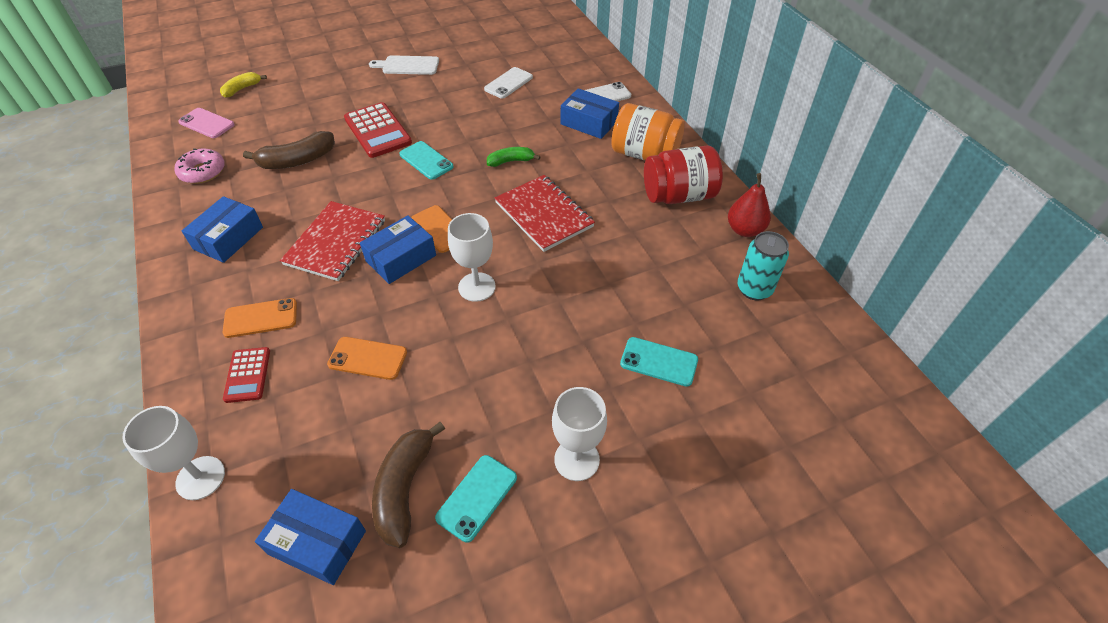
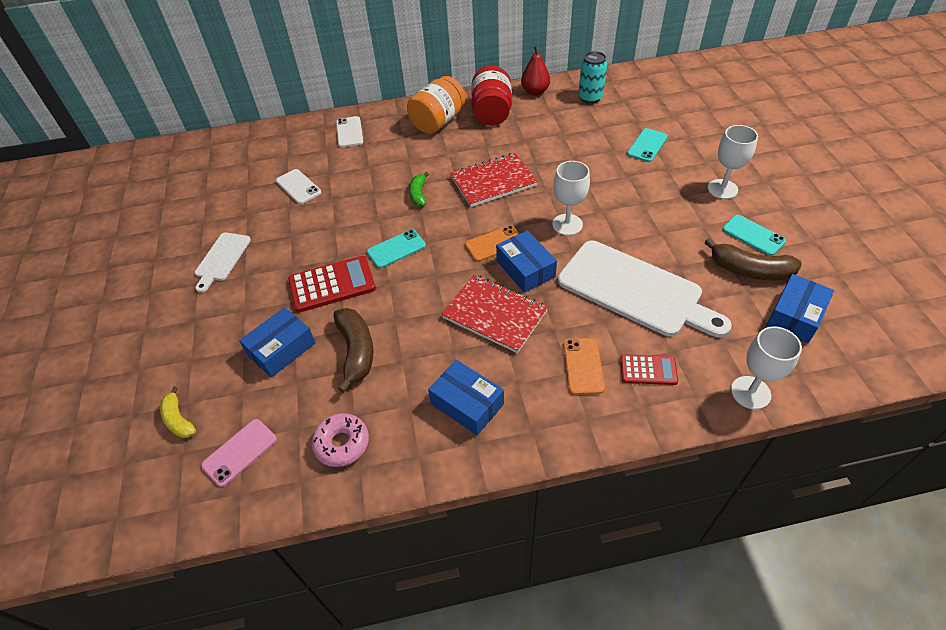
camera: 75 degrees left, 0 degrees up
(368, 358) = (635, 290): orange phone -> white cutting board
(589, 122) = (384, 145): blue box -> blue box (281, 349)

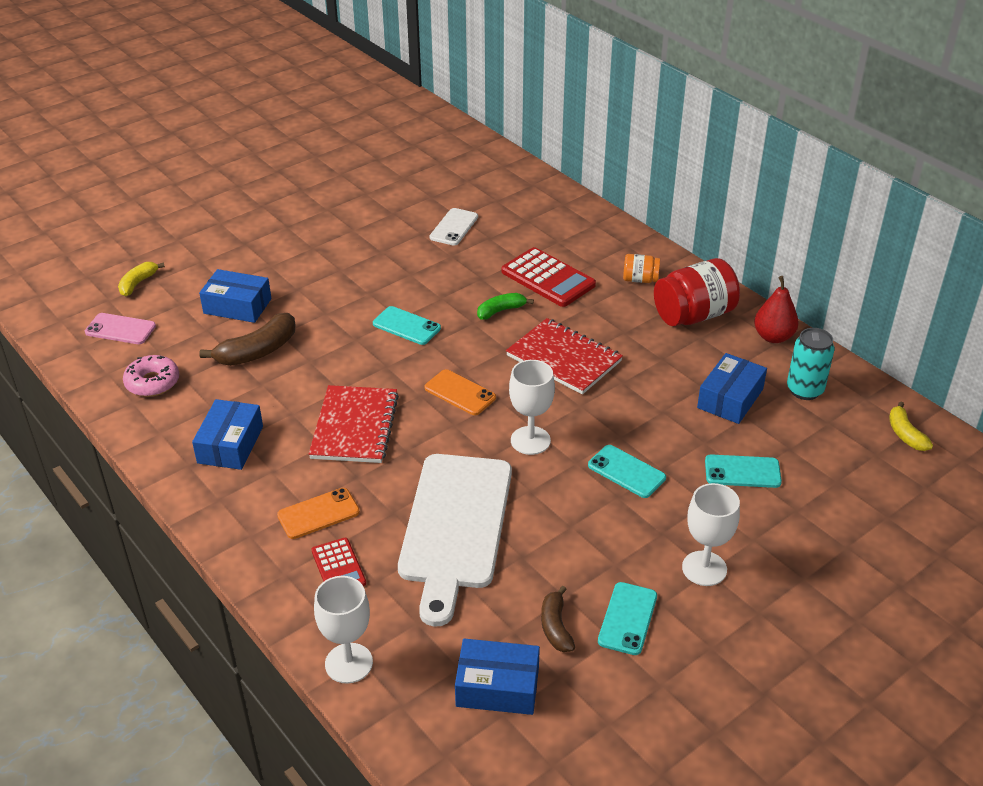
camera: 60 degrees right, 10 degrees down
(221, 259) = (325, 225): white cutting board -> none
(332, 284) = (332, 303): red calculator -> red calculator (548, 278)
(349, 132) = (567, 224): white phone -> none
(438, 122) = (640, 279): orange jar -> orange jar, size x0.51
(525, 269) = (435, 428): blue box -> blue box (730, 398)
(622, 191) = (626, 471): none -> turquoise phone
(647, 79) = (905, 434): none -> yellow banana
(749, 270) = (556, 627): brown banana -> brown banana, size x0.61

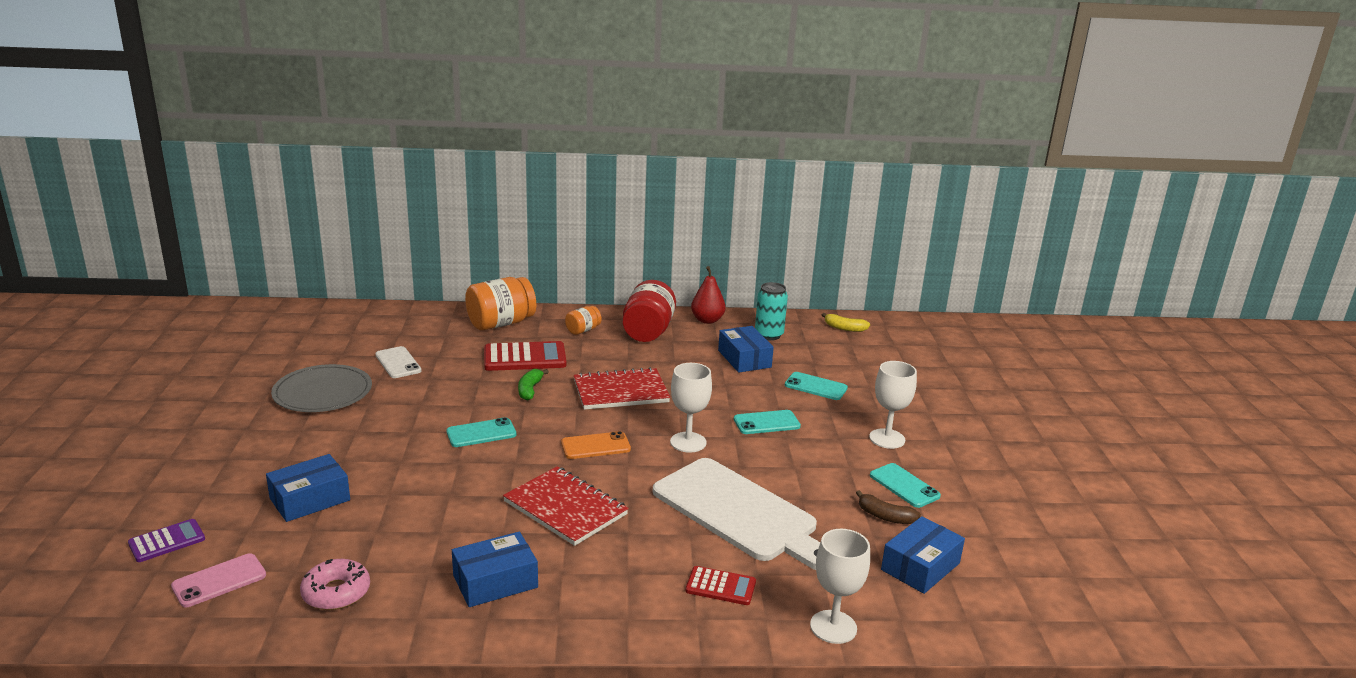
camera: 55 degrees left, 15 degrees down
(138, 283) = (167, 541): yellow banana -> purple calculator
(230, 444) = (495, 581): blue box -> blue box turned 75 degrees counterclockwise
(257, 351) = (392, 515): brown banana -> none
(318, 514) = (646, 570): orange phone -> none
(369, 224) = (322, 392): none -> grey plate
(586, 233) = (501, 323): none -> orange jar
(742, 472) = (815, 386): turquoise phone -> turquoise phone turned 75 degrees clockwise

